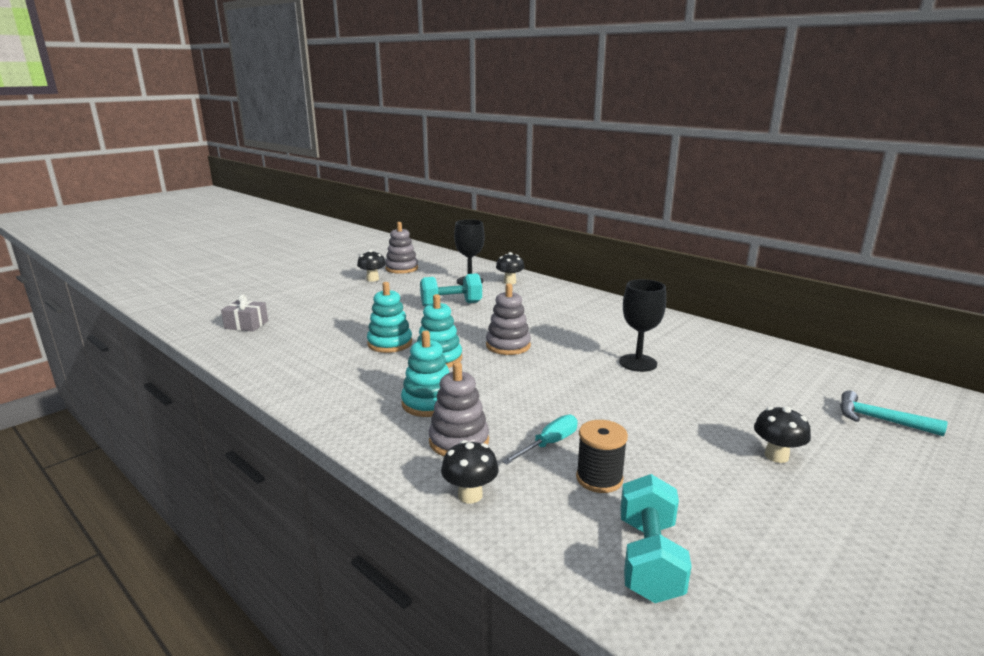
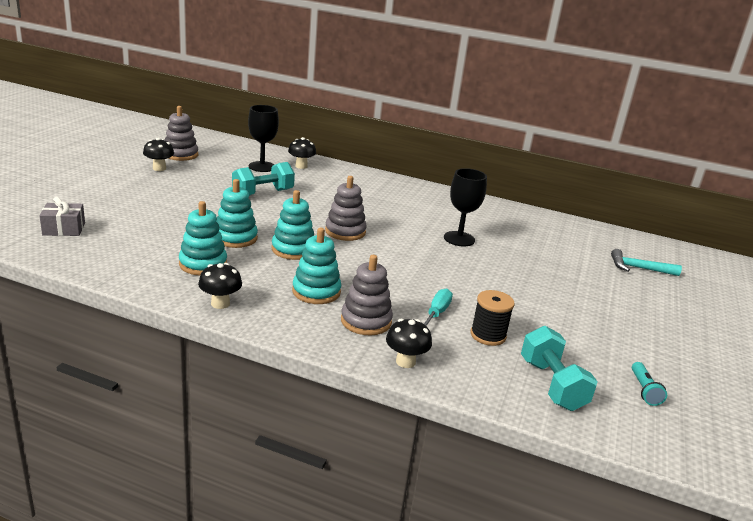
camera: 25 degrees left, 5 degrees up
(338, 365) = (203, 264): none -> turquoise stacking toy
(776, 456) = (590, 302): black mushroom -> black mushroom (220, 303)
(796, 595) = (644, 390): none -> turquoise flashlight

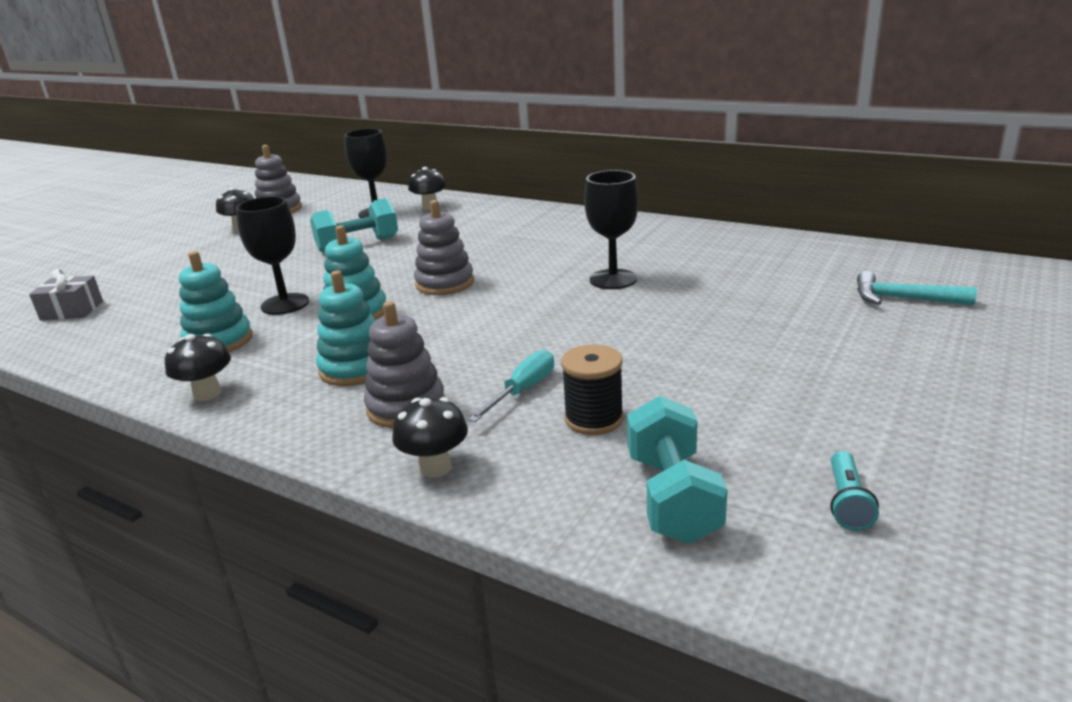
camera: 15 degrees right, 0 degrees up
(235, 238) = (285, 304): turquoise stacking toy -> black goblet

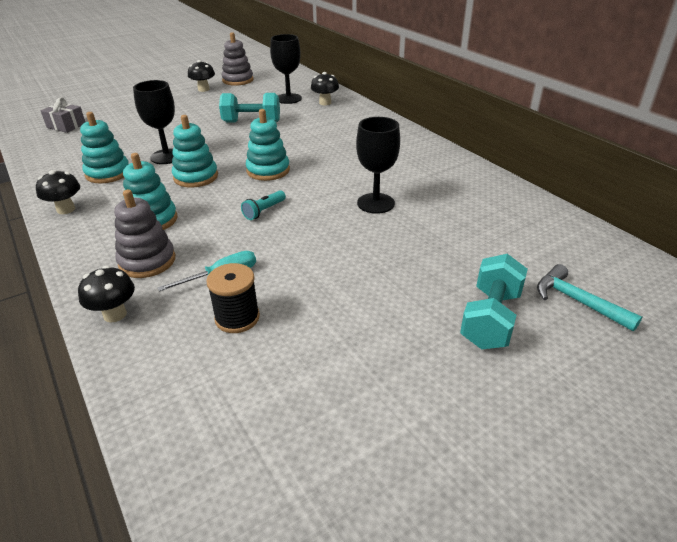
camera: 25 degrees right, 10 degrees up
(445, 283) = (268, 170): grey stacking toy -> turquoise stacking toy
(672, 497) = (214, 405): turquoise dumbbell -> turquoise dumbbell (490, 319)
(847, 502) = (318, 469): turquoise flashlight -> turquoise flashlight (264, 211)

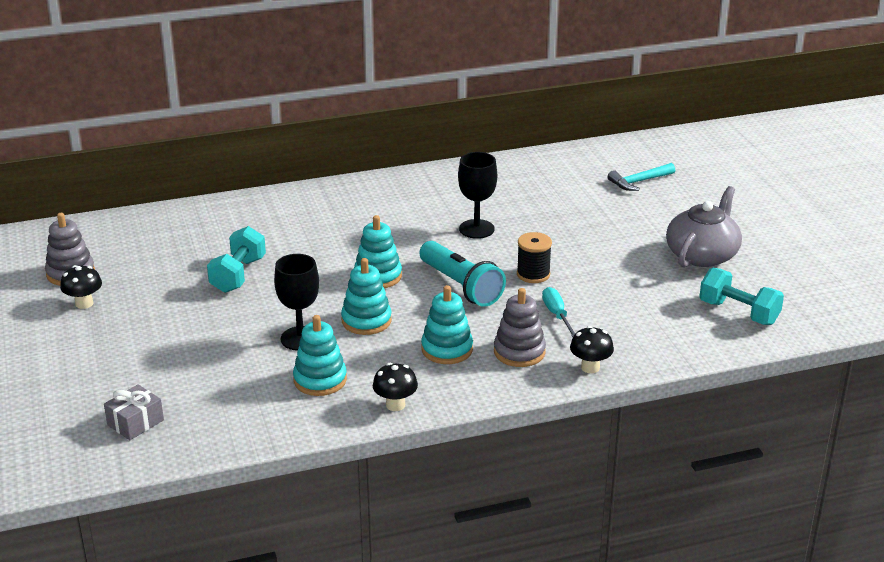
camera: 75 degrees left, 5 degrees down
(237, 318) = (613, 311): black spool -> black spool (533, 274)
(264, 211) = (461, 286): turquoise flashlight -> turquoise flashlight, size x2.17
(288, 99) = (180, 242): black goblet -> none
(325, 103) = (216, 220): black mushroom -> none
(415, 390) = (702, 255): none -> grey teapot
(490, 319) = (646, 215): turquoise dumbbell -> turquoise dumbbell (738, 312)

